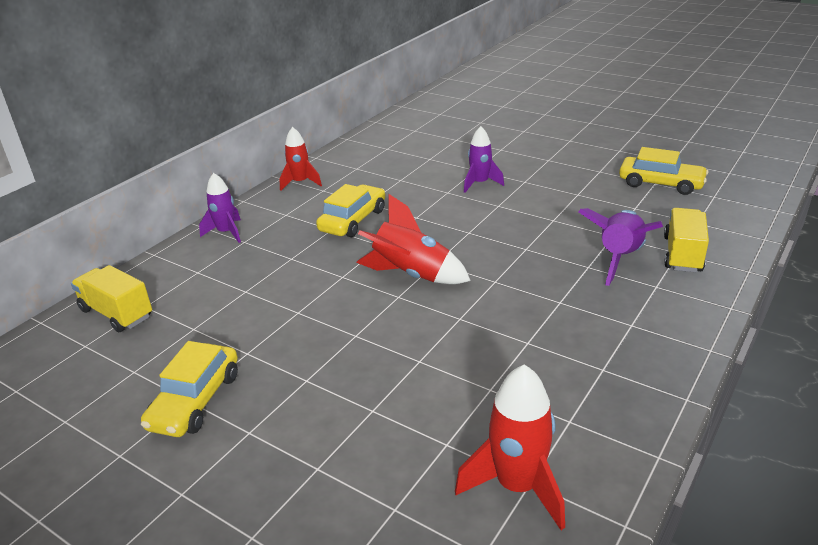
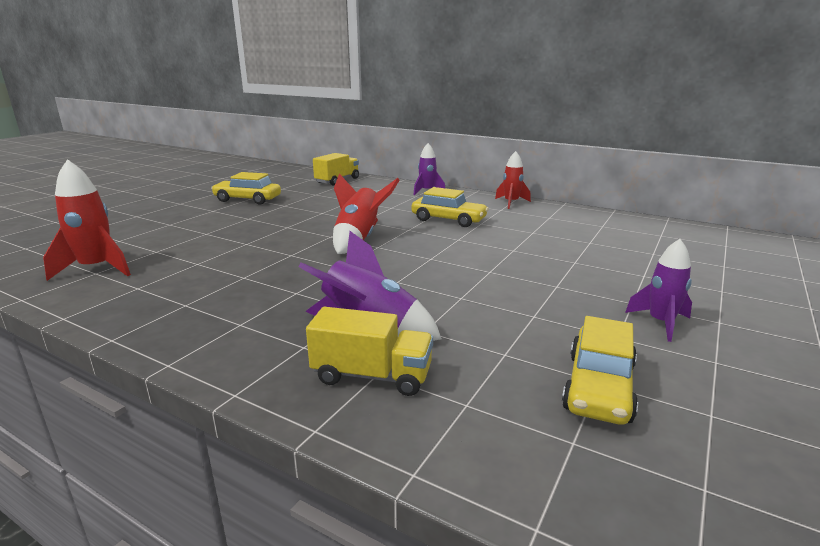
camera: 85 degrees right, 10 degrees down
(480, 183) = (539, 263): purple rocket -> purple rocket (660, 323)

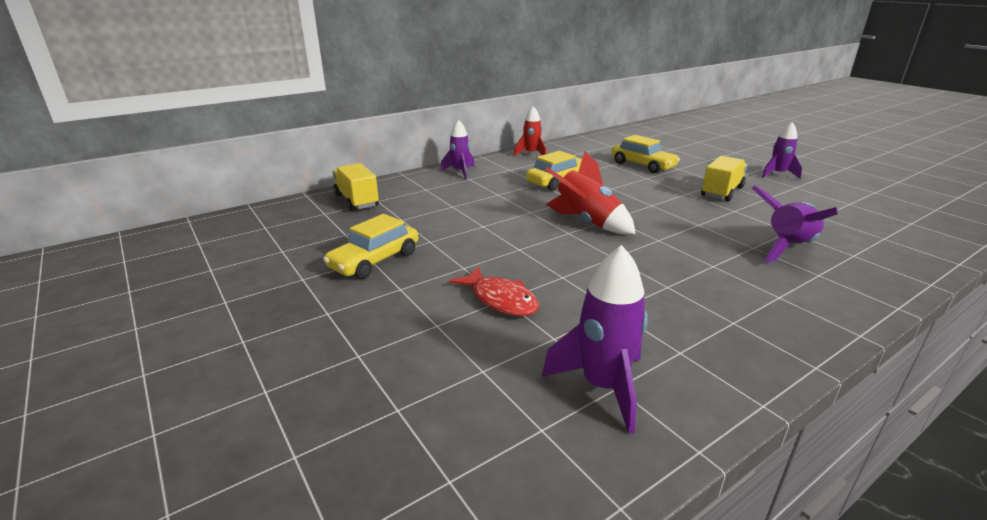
camera: 65 degrees left, 5 degrees up
(96, 269) = (603, 386): red rocket -> purple rocket
(204, 232) = (500, 300): none -> red fish
(372, 376) = (858, 257): yellow truck -> yellow truck (722, 192)
(598, 387) = (855, 205): yellow car -> yellow car (642, 165)

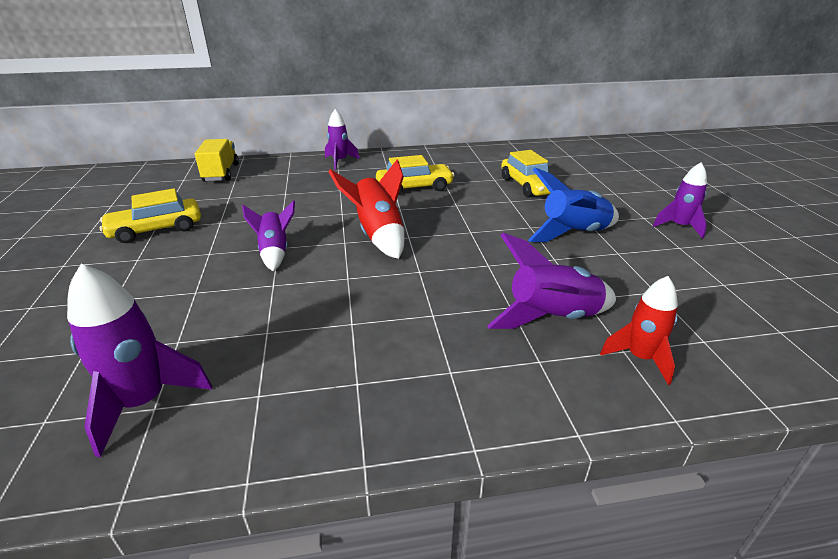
camera: 25 degrees right, 5 degrees up
(500, 300) = (191, 292): red fish -> none
(523, 253) = (275, 252): none -> purple rocket
(531, 154) = (430, 154): red rocket -> red rocket (640, 358)
(722, 192) = (573, 234): yellow truck -> blue rocket

